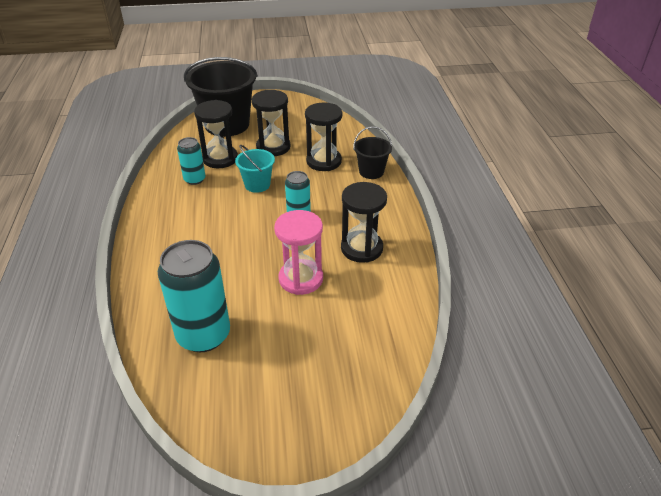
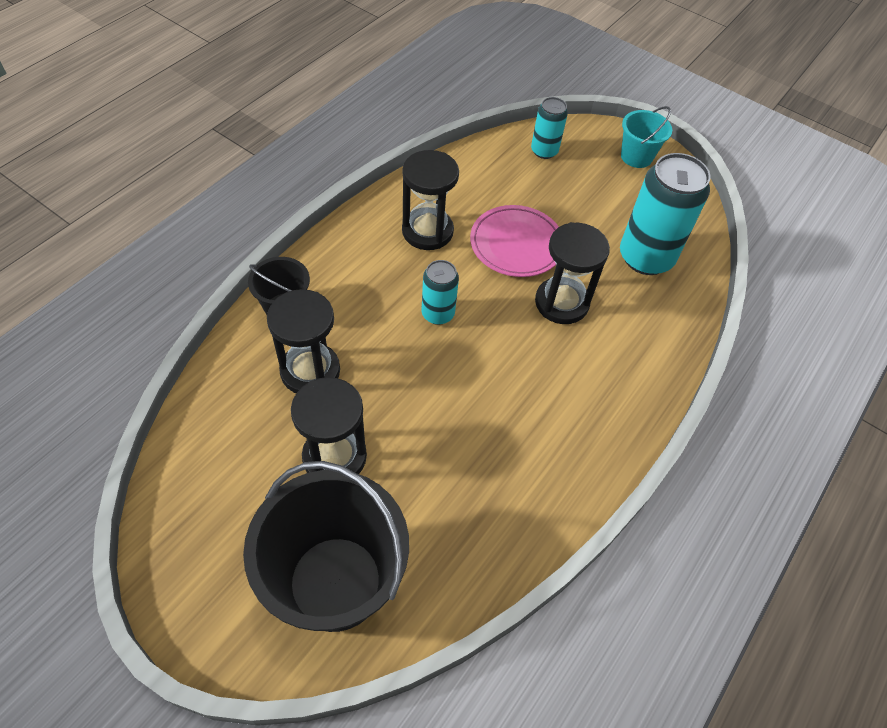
camera: 140 degrees left, 15 degrees up
(194, 179) = (498, 476): turquoise can -> turquoise can (544, 151)
(220, 159) = (427, 494): black hourglass -> black hourglass (561, 303)
(257, 185) = (432, 398): turquoise bucket -> turquoise bucket (636, 157)
(301, 279) = (516, 245): pink hourglass -> pink plate

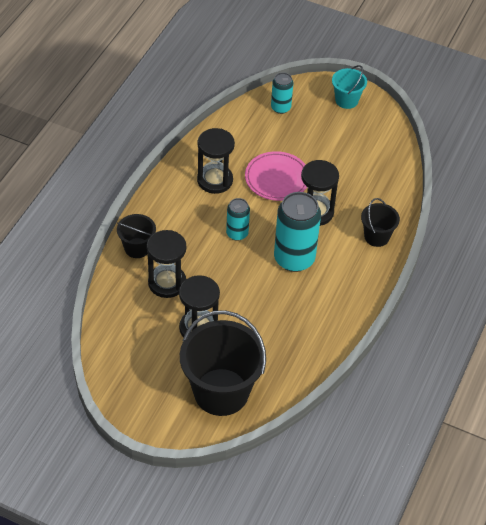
camera: 10 degrees left, 5 degrees down
(645, 257) = (365, 172): turquoise can -> turquoise can (294, 258)
(647, 357) = (376, 237): none -> black bucket

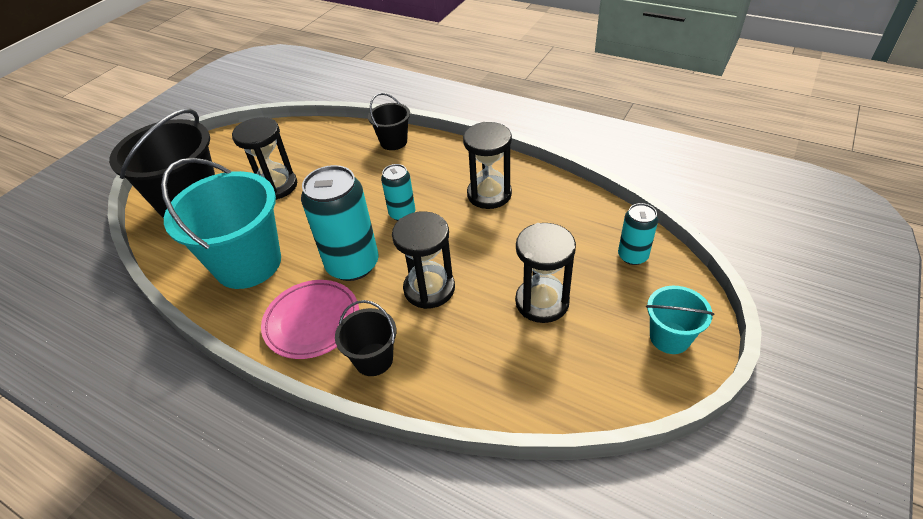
camera: 100 degrees right, 5 degrees down
(167, 283) = (342, 163): black hourglass -> black hourglass (542, 302)
(277, 179) = (491, 250): pink plate -> pink plate (312, 322)
(295, 327) = (248, 263): none -> turquoise bucket

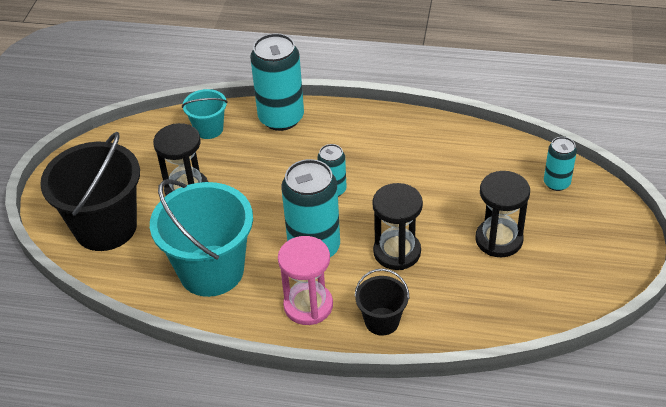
camera: 20 degrees left, 0 degrees up
(312, 322) = (308, 305): pink plate -> pink hourglass
(393, 142) = (281, 118): black bucket -> turquoise can
(489, 194) = (405, 153): black hourglass -> none
(669, 337) = (610, 243): turquoise bucket -> turquoise bucket (209, 129)

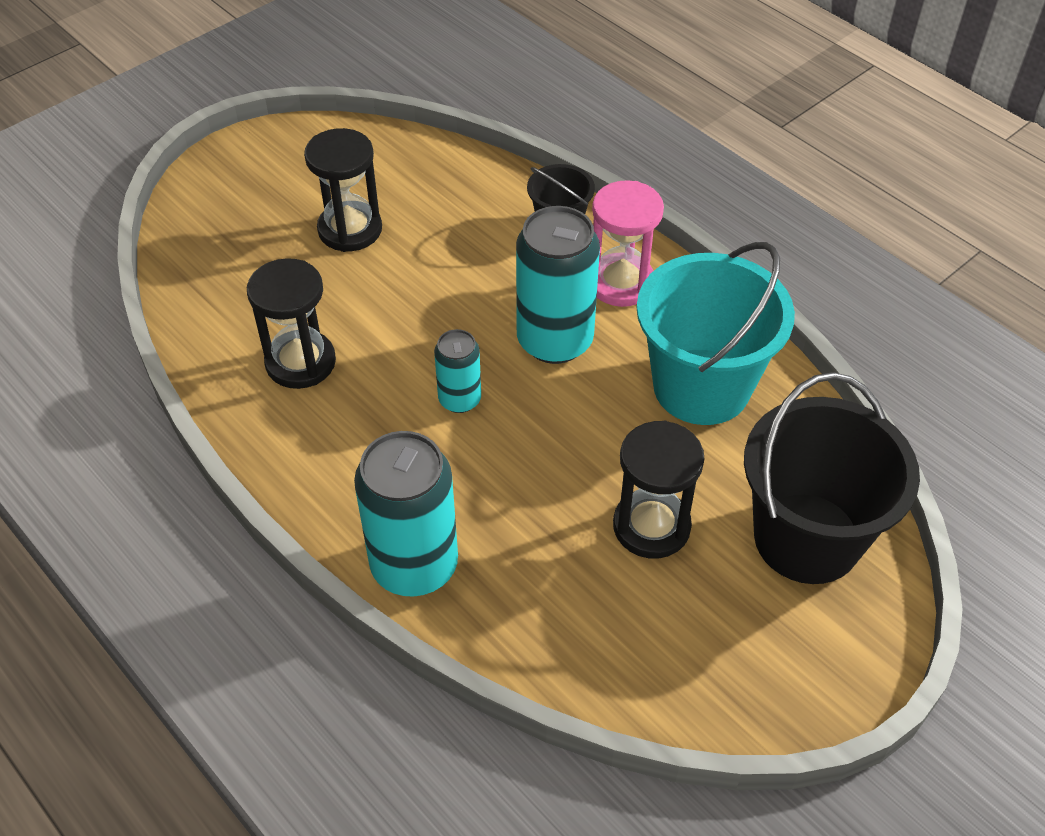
camera: 145 degrees left, 5 degrees up
(209, 129) = (537, 621): turquoise bucket -> none
(397, 252) = (469, 280): black hourglass -> black hourglass (300, 362)
(556, 183) = (209, 247): turquoise can -> none

